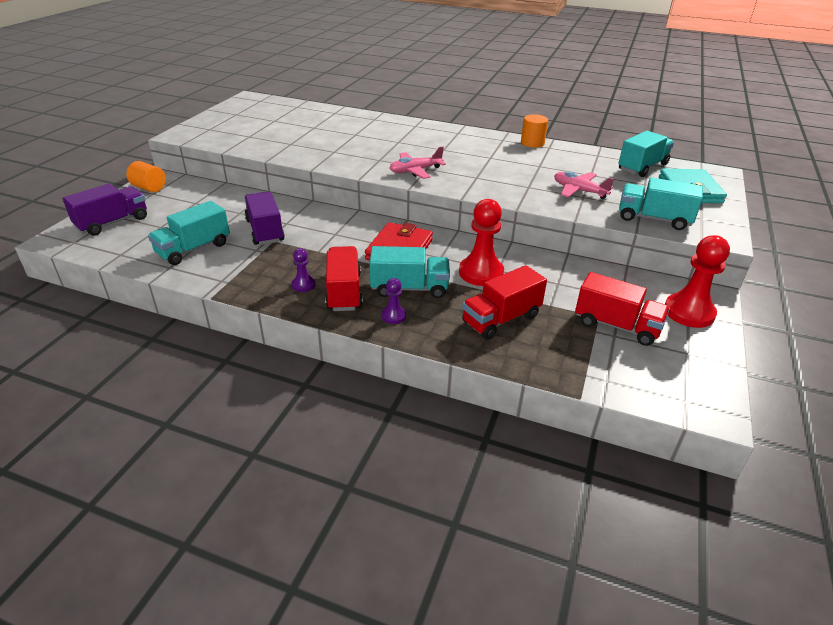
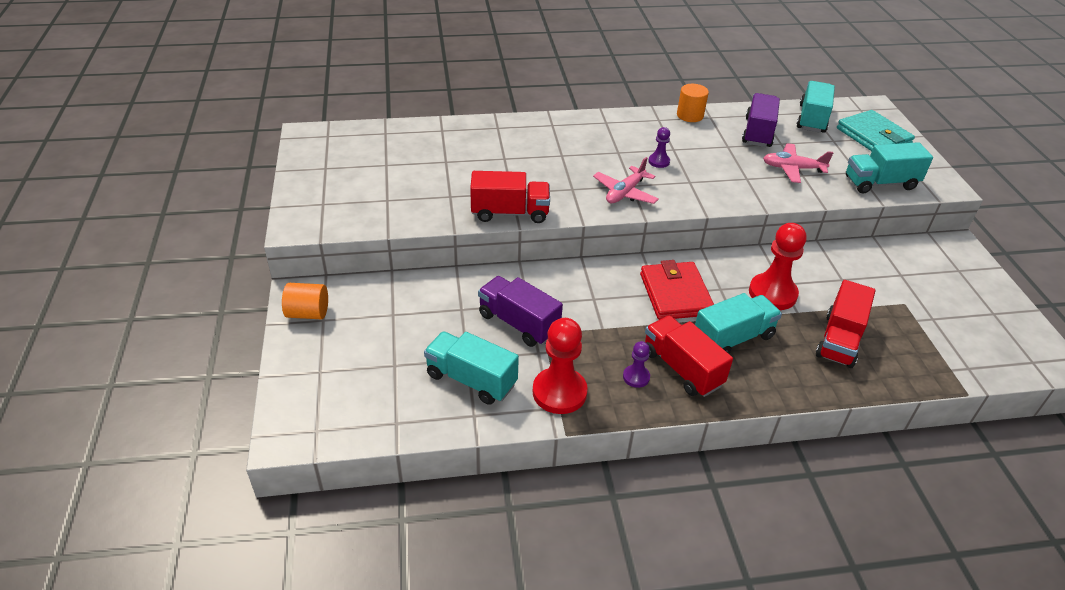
camera: 30 degrees left, 5 degrees up
(112, 223) = (328, 382): purple truck -> purple truck (758, 132)
(193, 249) = (471, 380): turquoise truck -> turquoise truck turned 105 degrees clockwise
(393, 316) = (753, 377): purple pawn -> purple pawn (659, 161)
(616, 325) = (925, 307): red truck -> red truck (510, 213)
(689, 312) = (959, 270): red pawn -> red pawn (559, 392)

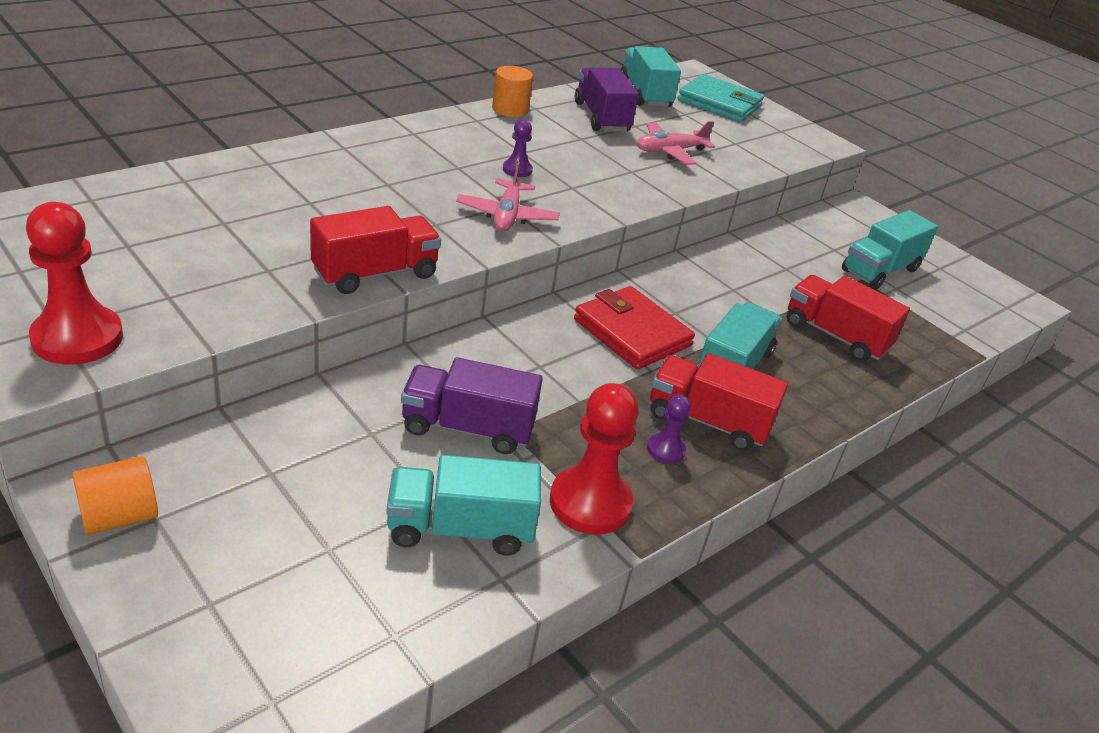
camera: 35 degrees left, 5 degrees down
(772, 293) = (732, 303): red pawn -> red pawn (77, 338)
(839, 340) = (835, 336): red truck -> red truck turned 135 degrees clockwise
(880, 183) = (766, 151): turquoise truck -> turquoise truck (880, 270)

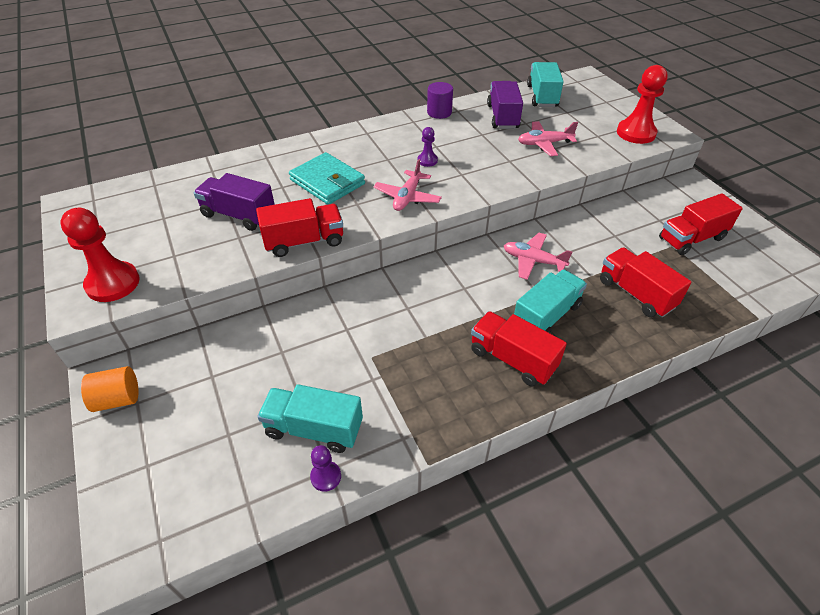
camera: 20 degrees right, 10 degrees up
(468, 428) = (343, 353): purple truck -> purple truck (239, 215)
(510, 109) = (439, 112): orange cylinder -> purple cylinder
(590, 503) = (407, 418): red pawn -> red pawn (636, 133)
(631, 333) = (480, 285): red wallet -> none
(665, 450) = (474, 380): purple pawn -> purple pawn (326, 477)
(692, 301) = (533, 261): none -> pink plane
(719, 103) = (597, 102): turquoise wallet -> turquoise wallet (327, 182)
(880, 270) = (691, 238): turquoise truck -> red truck

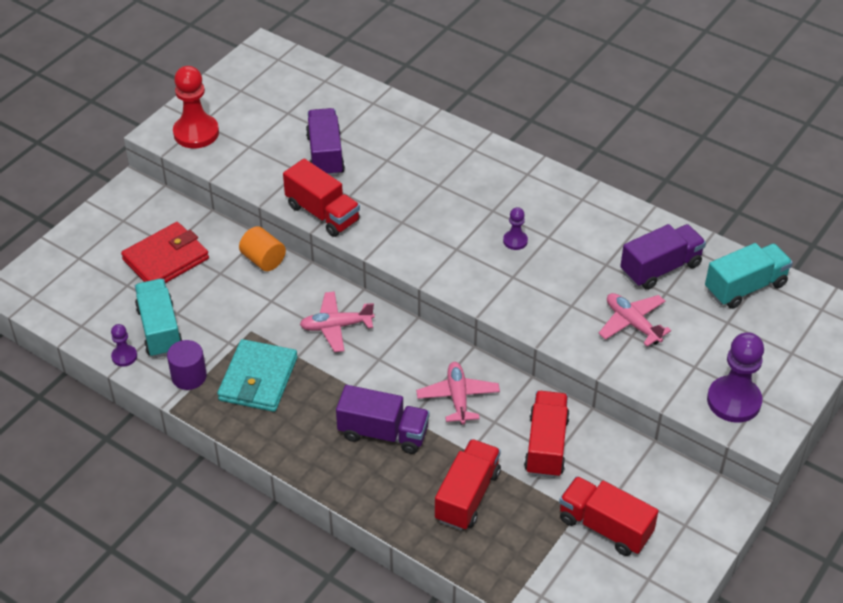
camera: 60 degrees right, 0 degrees up
(118, 399) = (119, 209): orange cylinder -> orange cylinder (263, 260)
(225, 386) = (166, 259): none -> red wallet
(327, 182) = (418, 186): turquoise wallet -> turquoise wallet (258, 379)
(407, 197) = (440, 252): pink plane -> pink plane (336, 326)
(439, 112) = (620, 212): purple cylinder -> purple cylinder (189, 376)
(512, 359) = (310, 426): red truck -> red truck (546, 445)
(546, 316) = (383, 433): turquoise truck -> purple truck
(636, 133) = (733, 401): red pawn -> purple pawn

